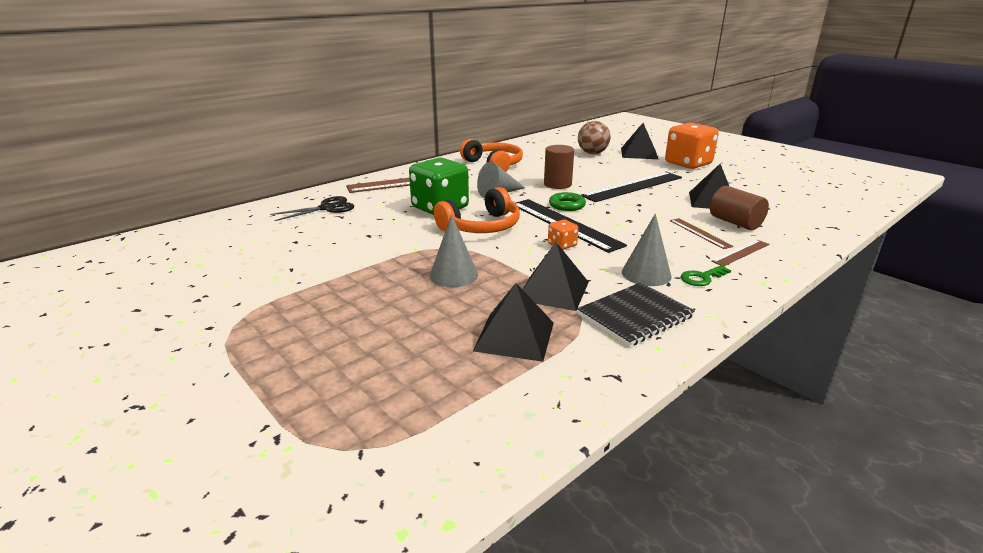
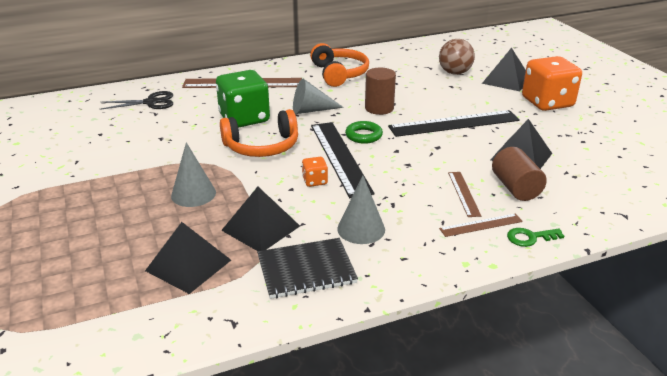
camera: 20 degrees right, 5 degrees up
(702, 278) = (410, 245): green key -> green key (530, 237)

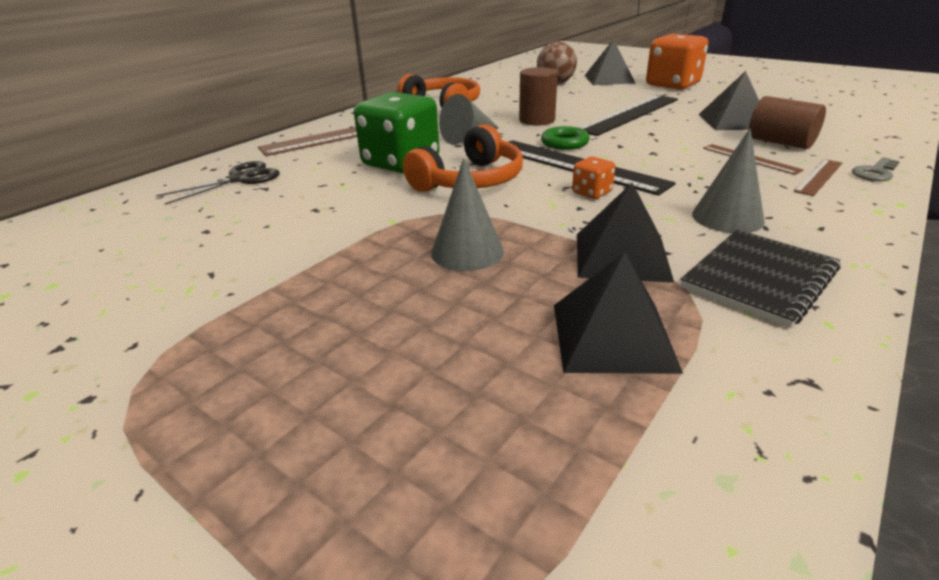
camera: 30 degrees left, 0 degrees up
(530, 237) = (875, 172): green key -> grey key

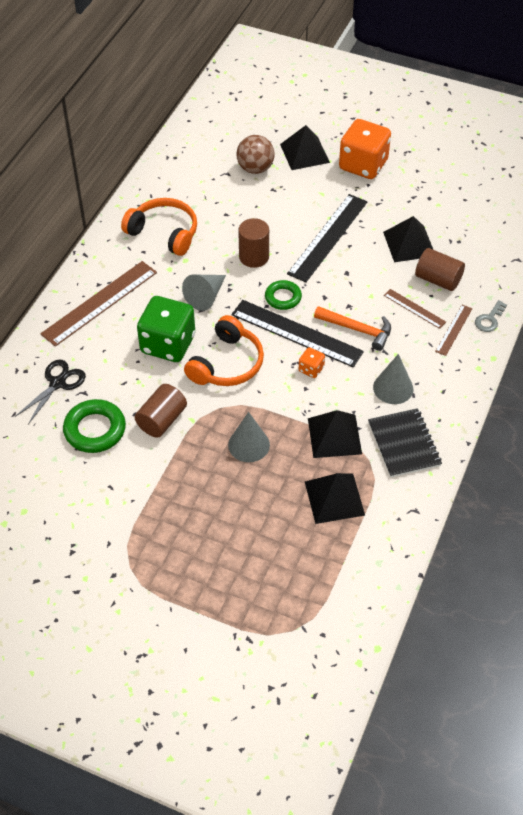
camera: 15 degrees left, 20 degrees up
(247, 217) = (95, 430): none -> green ring
(347, 217) = (162, 420): none -> brown cylinder
(666, 168) = (358, 330): none -> orange hammer
(759, 278) = (404, 444): black notebook -> black notebook turned 45 degrees counterclockwise

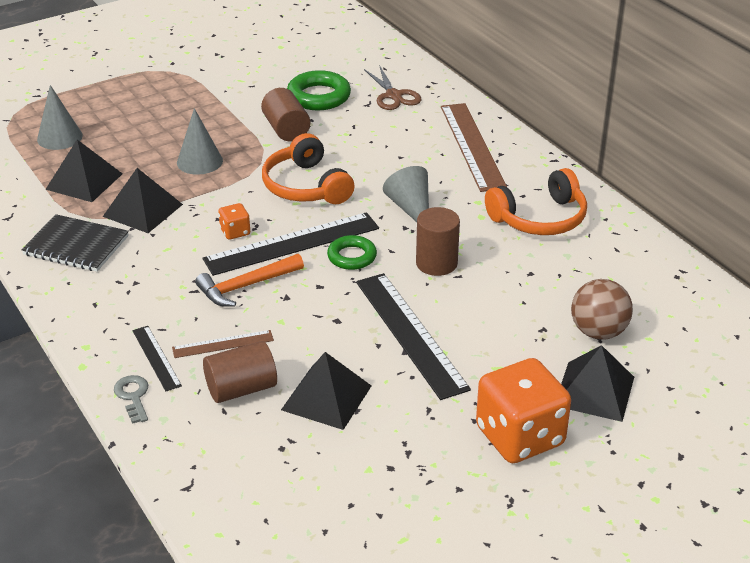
camera: 125 degrees right, 15 degrees down
(57, 383) = (393, 95): black scissors -> brown scissors
(168, 344) = (372, 163): green dice -> none
(393, 388) = (144, 272): grey cone -> grey cone (59, 137)
(454, 330) = (156, 358): brown ruler -> black ruler

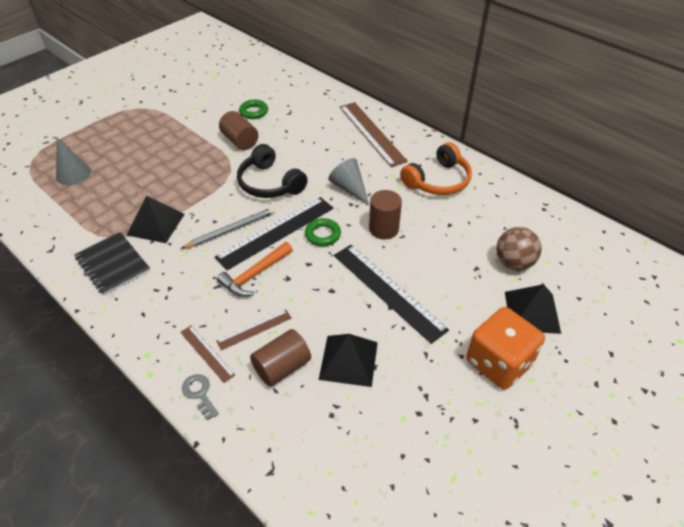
camera: 15 degrees left, 10 degrees up
(76, 245) = (113, 264): black notebook -> black notebook turned 45 degrees clockwise
(84, 181) = (103, 207): black pyramid -> none
(156, 358) = (207, 353): black ruler -> brown ruler
(199, 161) = (186, 176): grey cone -> none
(235, 232) = (231, 230): orange dice -> grey pencil
(306, 186) = (269, 183): orange headphones -> black headphones
(318, 96) = (254, 112): green ring -> green ring, size x0.65
(393, 95) = (304, 103): brown scissors -> none

